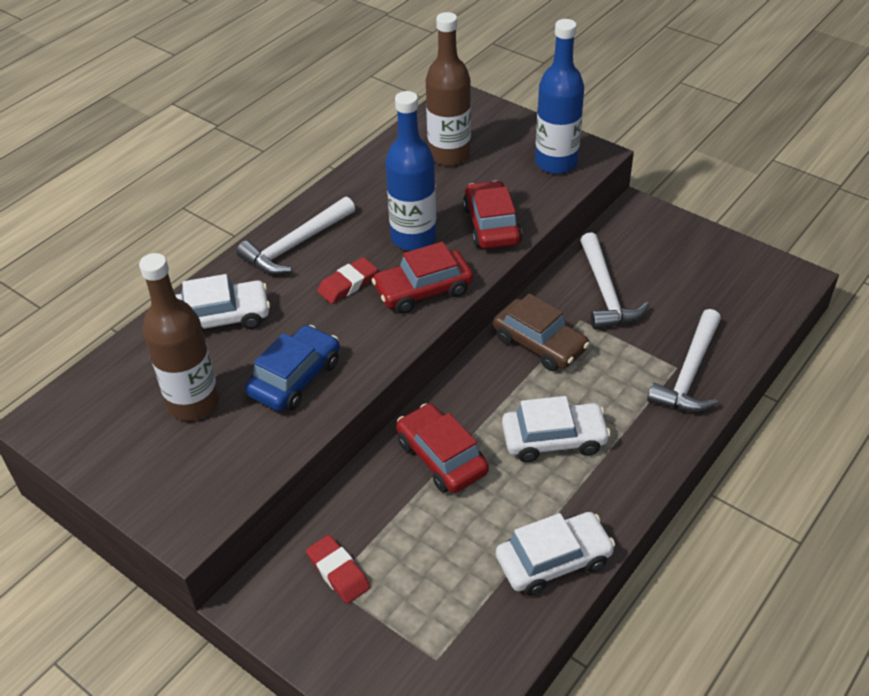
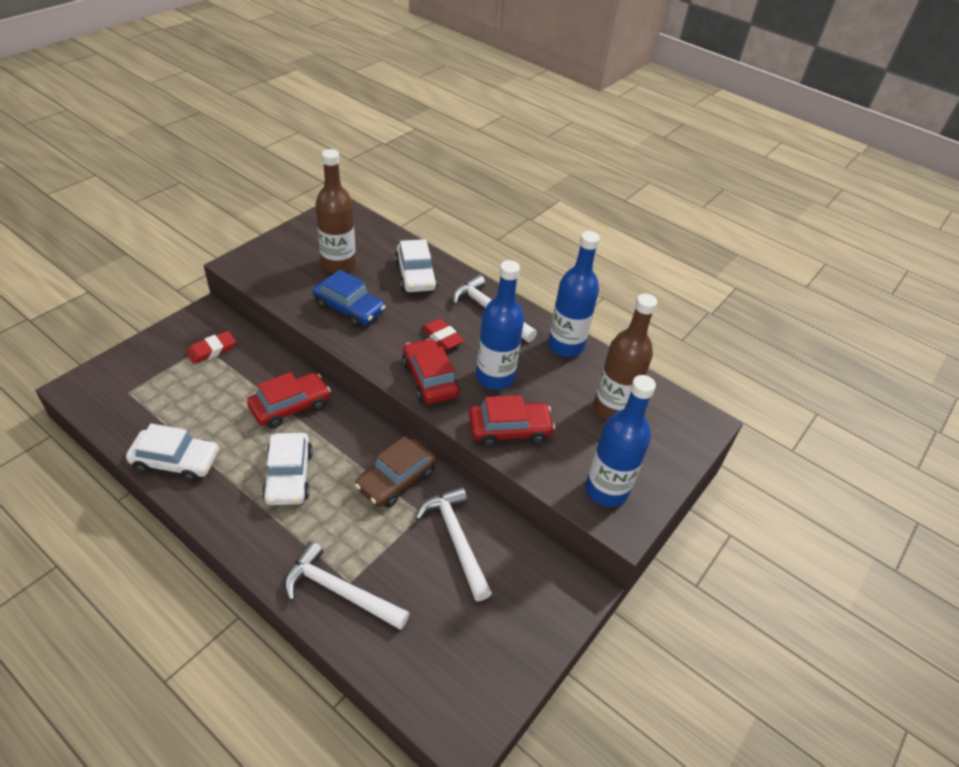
camera: 85 degrees right, 0 degrees up
(355, 185) = (565, 346): none -> blue bottle
(553, 560) = (176, 461): white car -> white car turned 60 degrees counterclockwise
(605, 292) = (456, 539): white hammer -> white hammer turned 75 degrees clockwise

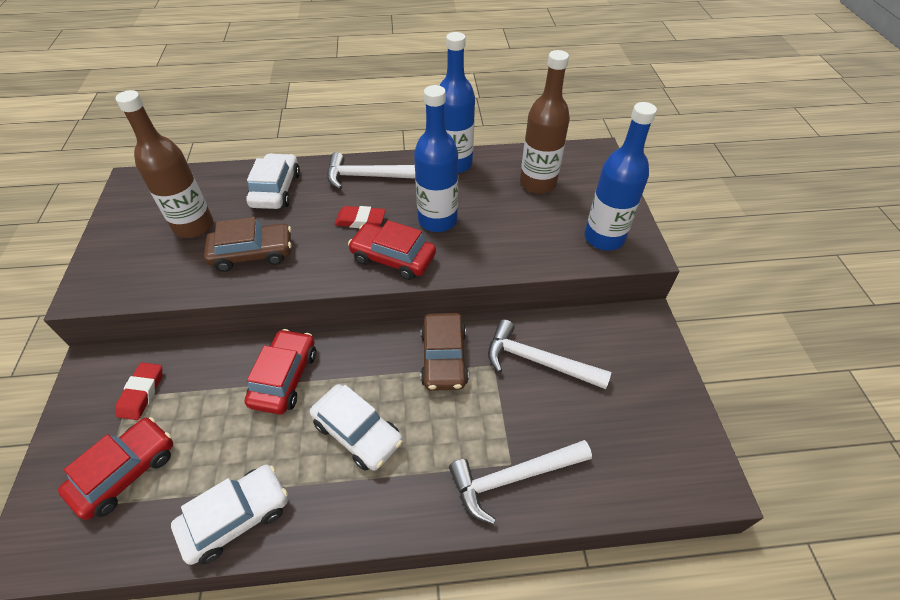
camera: 40 degrees left, 5 degrees up
(349, 308) = (252, 253): blue car -> brown car
(415, 275) = (276, 190): white car -> white car turned 120 degrees counterclockwise
(509, 430) = (496, 248): red car -> red car (126, 472)

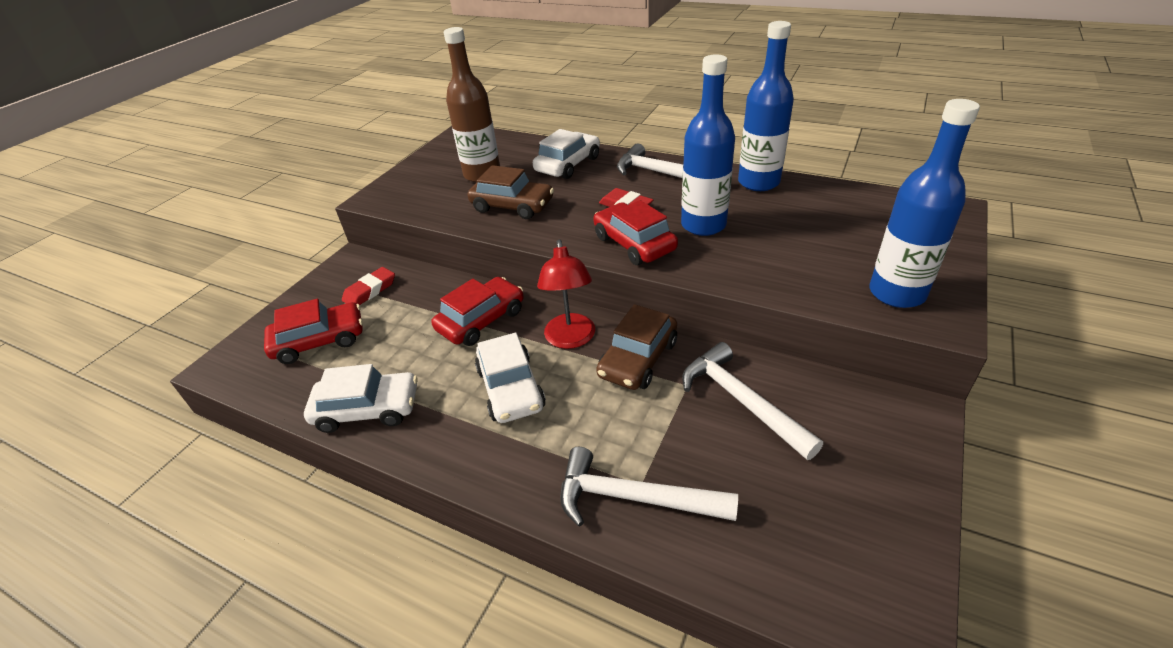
camera: 35 degrees right, 10 degrees down
(378, 363) = (570, 339): none -> red lamp
(538, 183) = (846, 221): brown bottle -> none

